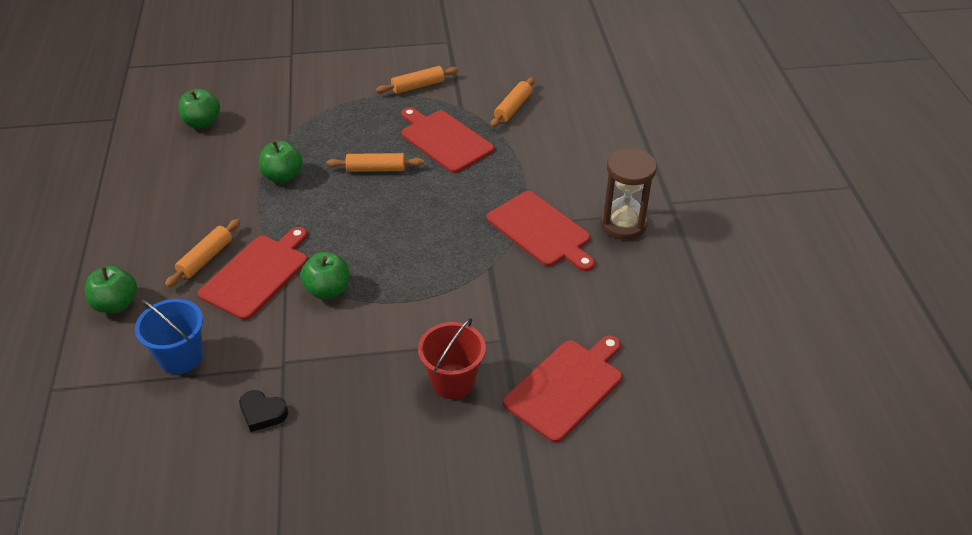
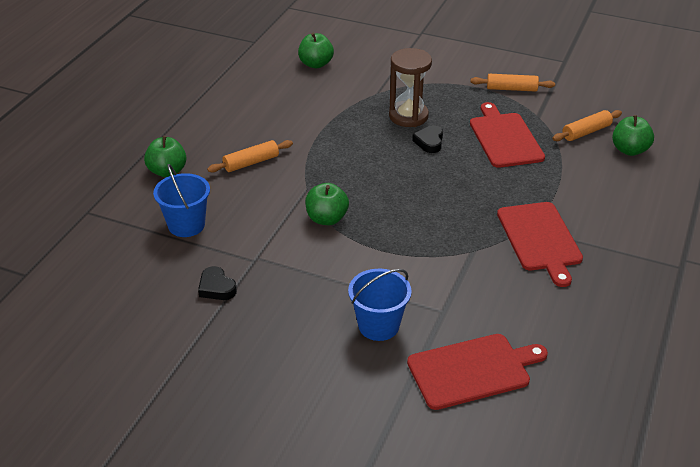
camera: 30 degrees right, 5 degrees down
(257, 274) = (281, 187): red cutting board -> none
(283, 176) = (350, 123): green apple -> green apple (629, 150)
(376, 169) = (429, 142): orange rolling pin -> black heart
(453, 381) = (378, 325): red bucket -> blue bucket
(623, 224) = (623, 261): brown hourglass -> brown hourglass (408, 116)

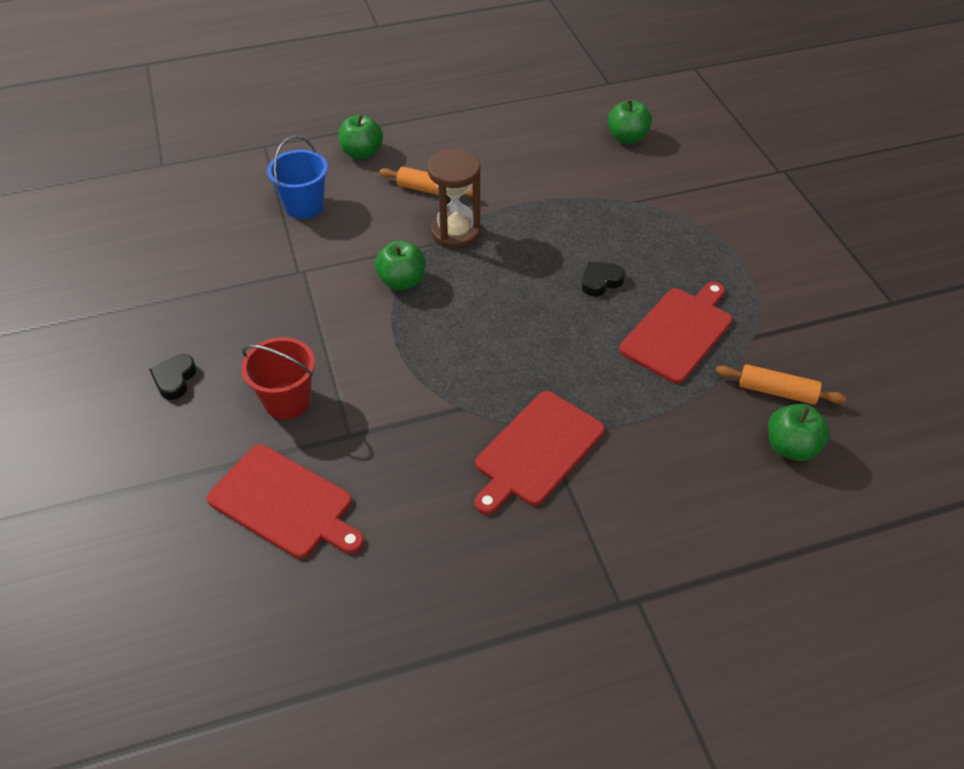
camera: 50 degrees right, 10 degrees up
(216, 287) = (243, 271): black heart -> black heart (174, 379)
(378, 325) = (287, 401): blue bucket -> red bucket
(408, 116) = (624, 243): brown hourglass -> brown hourglass (455, 232)
(511, 89) = (776, 289): orange rolling pin -> none

